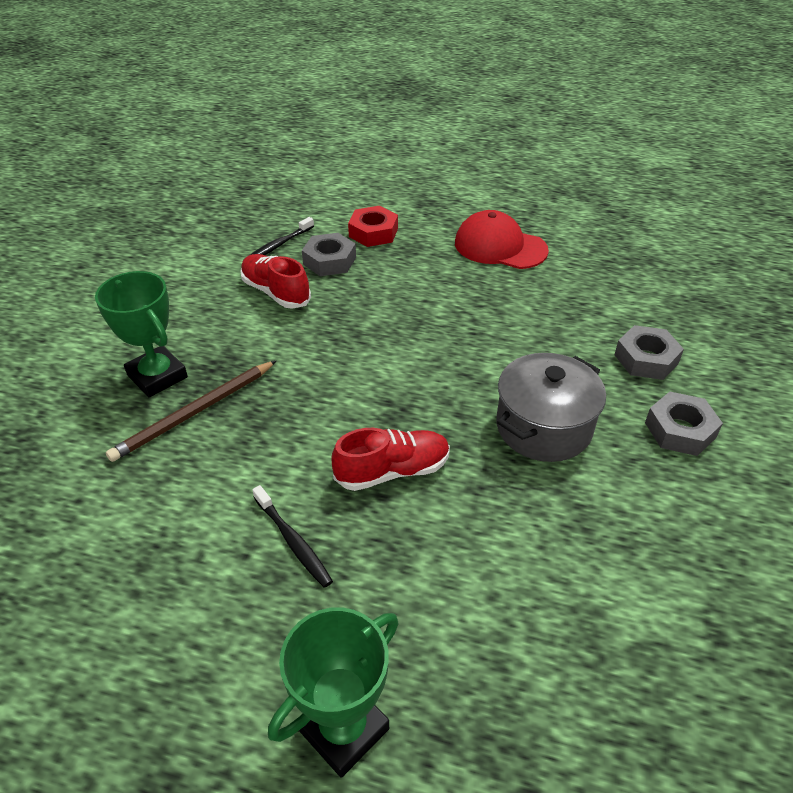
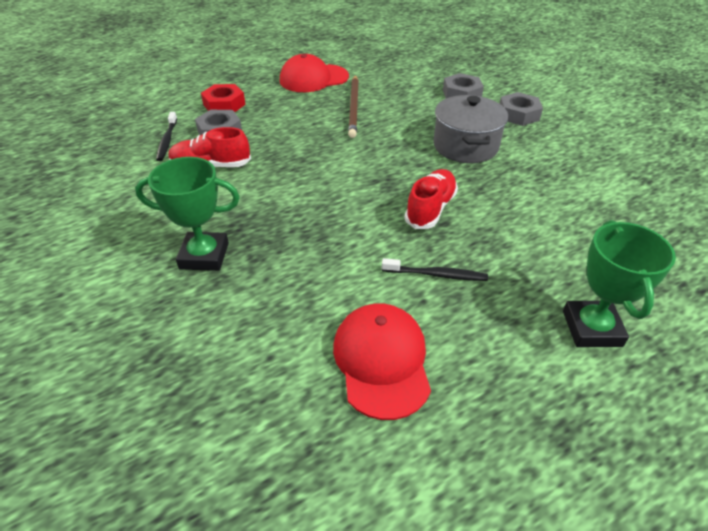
camera: 45 degrees left, 0 degrees up
(136, 577) = (382, 361): none -> red cap
(194, 413) = (268, 257): brown pencil -> brown pencil (354, 107)

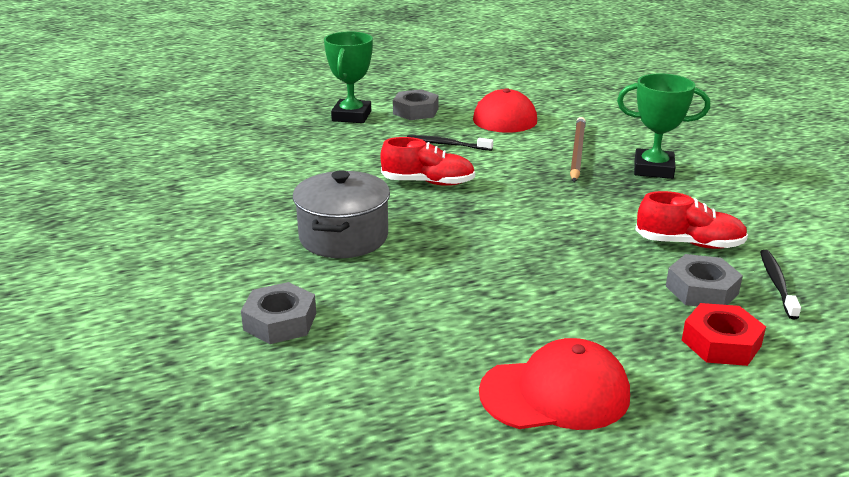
camera: 170 degrees left, 15 degrees down
(354, 107) = (483, 313): brown pencil -> brown pencil (577, 151)
(430, 209) = (428, 182): red shoe -> red shoe turned 120 degrees counterclockwise
(518, 114) = (224, 274): grey nut -> grey nut (416, 111)

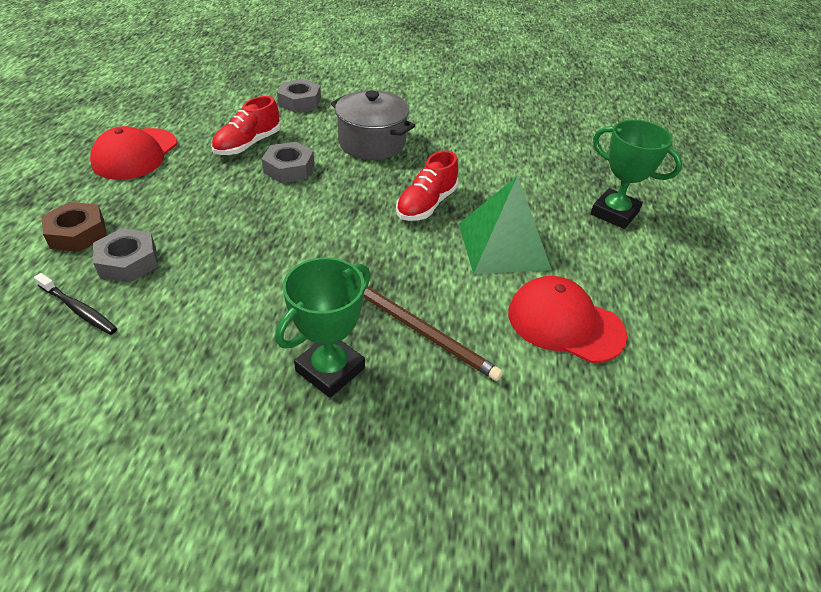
camera: 115 degrees right, 15 degrees up
(416, 111) = (611, 259): grey nut -> grey nut (289, 168)
(447, 144) = (503, 245): black toothbrush -> green pyramid
(689, 243) = (183, 297): red shoe -> red shoe (248, 144)
(721, 343) = (77, 233): red nut -> brown nut

